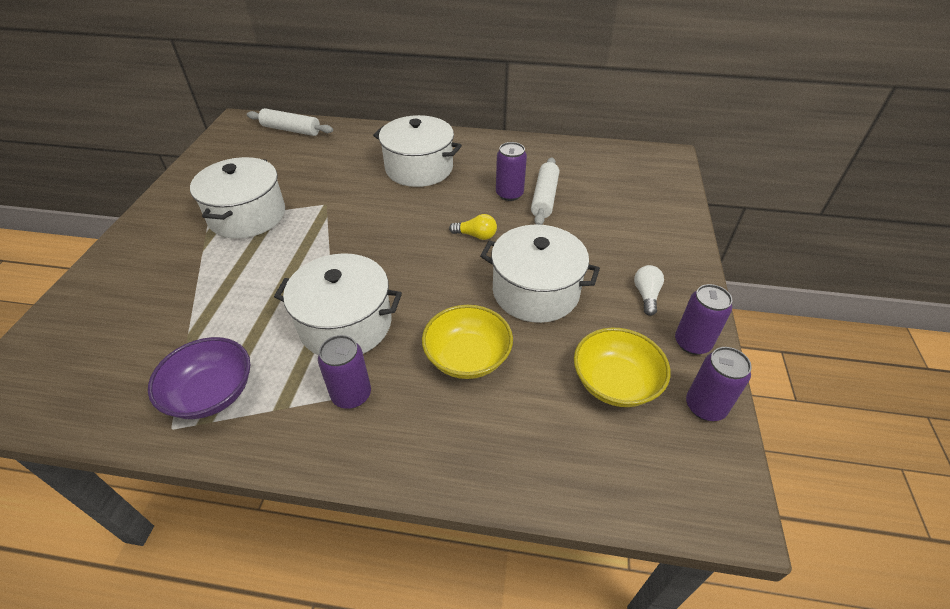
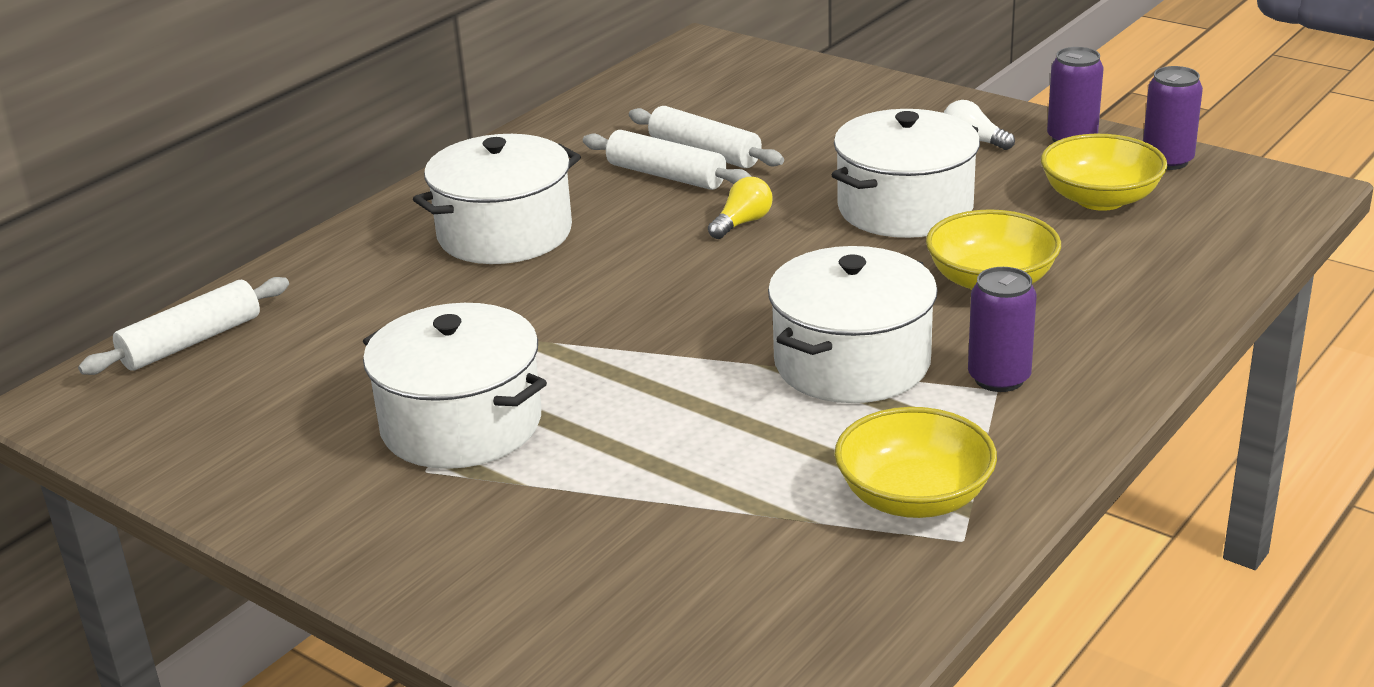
camera: 60 degrees left, 15 degrees down
(211, 393) = (914, 497): purple bowl -> yellow bowl
(509, 194) = (666, 175): purple can -> white rolling pin

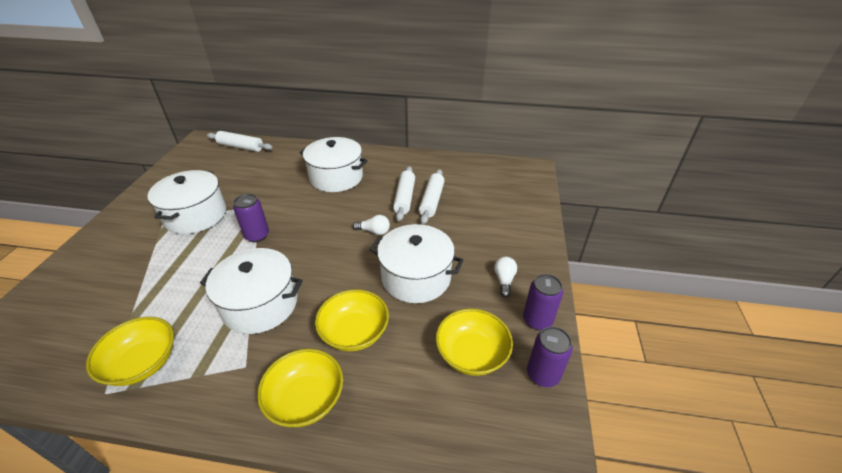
camera: 60 degrees right, 10 degrees up
(742, 223) = (374, 231): yellow light bulb -> white light bulb
(999, 378) = (256, 364): purple can -> purple can (257, 235)
(1100, 341) = (305, 399): none -> yellow bowl

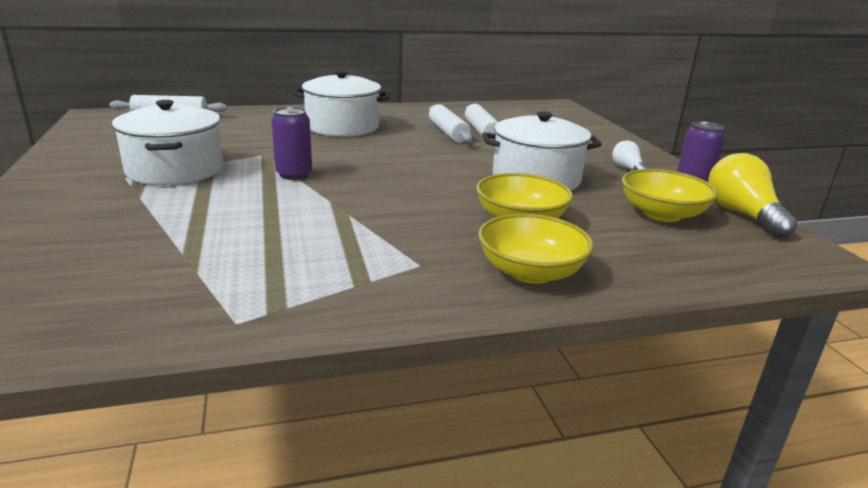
camera: 25 degrees left, 15 degrees down
(142, 363) = (263, 288): yellow bowl -> none
(260, 304) = (373, 220): white pot -> none
(374, 231) = (444, 156): white light bulb -> none
(543, 374) = (742, 215): purple can -> yellow light bulb

